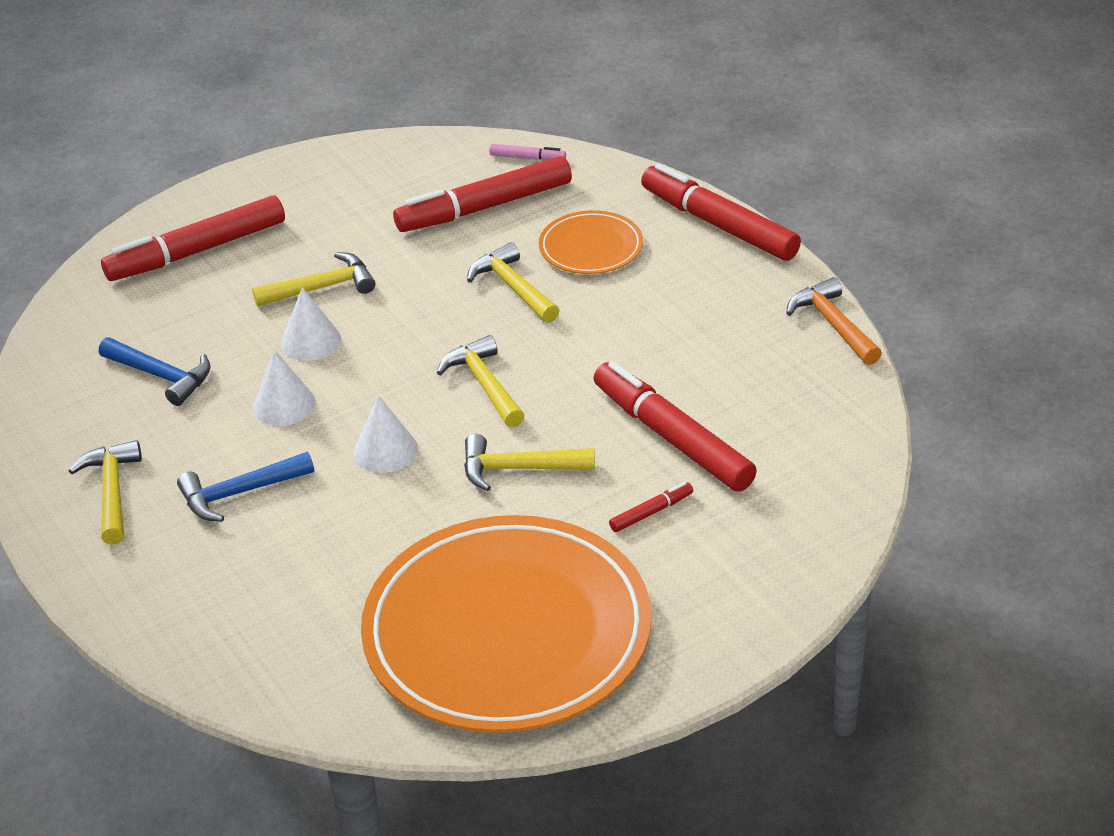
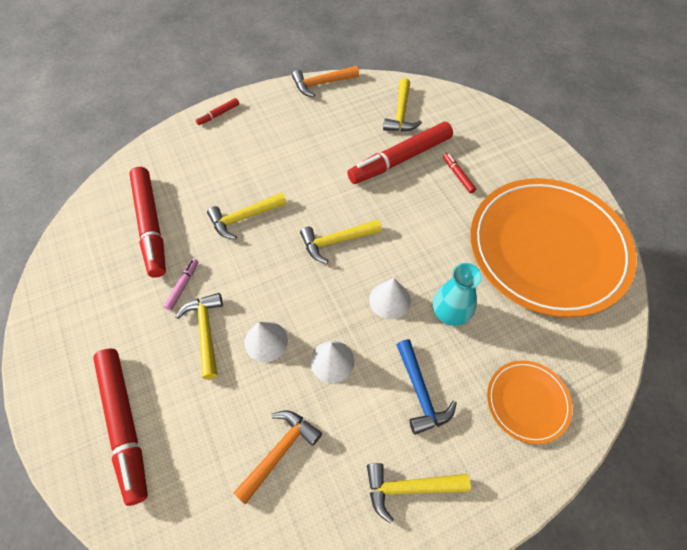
camera: 85 degrees left, 20 degrees up
(162, 376) = (280, 451): blue hammer -> orange hammer
(369, 516) = (450, 313): none -> turquoise vase
(518, 469) = (416, 231): yellow hammer -> yellow hammer (401, 114)
(527, 158) = (105, 197): pink marker -> pink marker (182, 286)
(591, 247) = (217, 174): orange plate -> orange plate (527, 402)
(719, 225) = (218, 114): red marker -> red marker, size x0.43

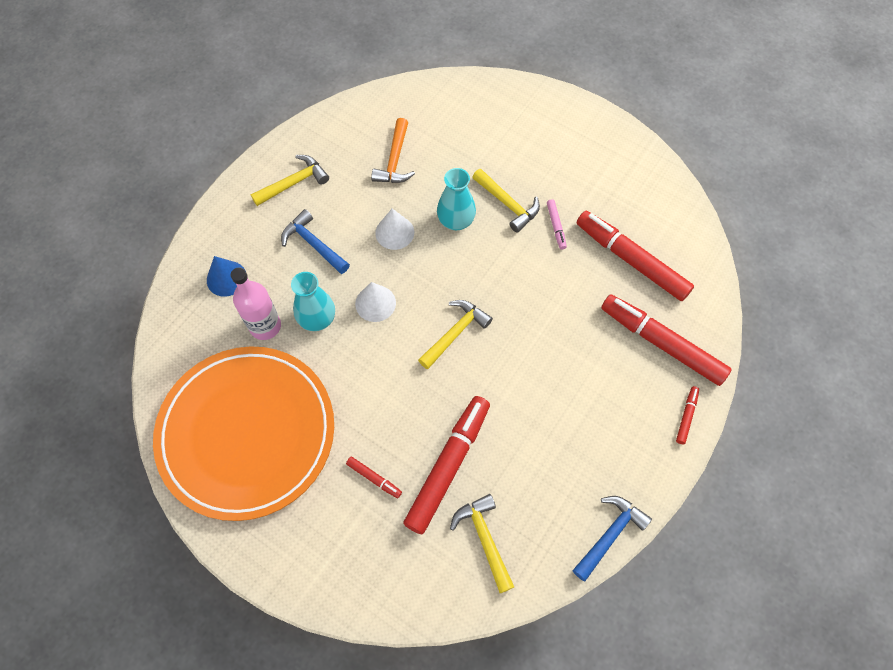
camera: 150 degrees right, 5 degrees up
(125, 424) = (512, 125): red marker -> red marker (662, 344)
(244, 218) = (556, 311): yellow hammer -> none
(266, 341) = (456, 220): white cone -> turquoise vase
(321, 84) = (610, 534): orange hammer -> blue hammer
(502, 330) = (265, 326): none -> pink bottle
(527, 402) = (226, 278): orange plate -> blue cone

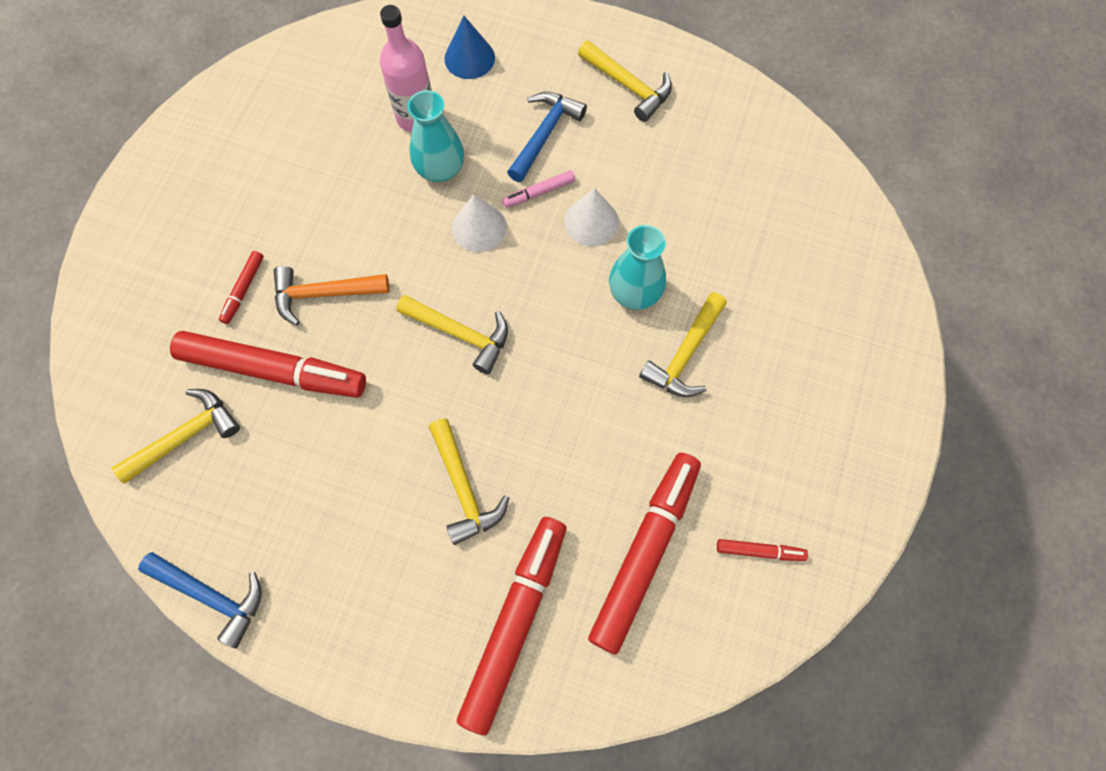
camera: 75 degrees right, 5 degrees up
(247, 433) = (276, 141): orange plate -> none
(395, 160) = (706, 192): orange hammer -> orange hammer (323, 294)
(556, 226) = (669, 429): pink marker -> pink marker (539, 192)
(568, 354) = (464, 489): none -> yellow hammer
(686, 417) = (404, 679): red marker -> red marker (759, 551)

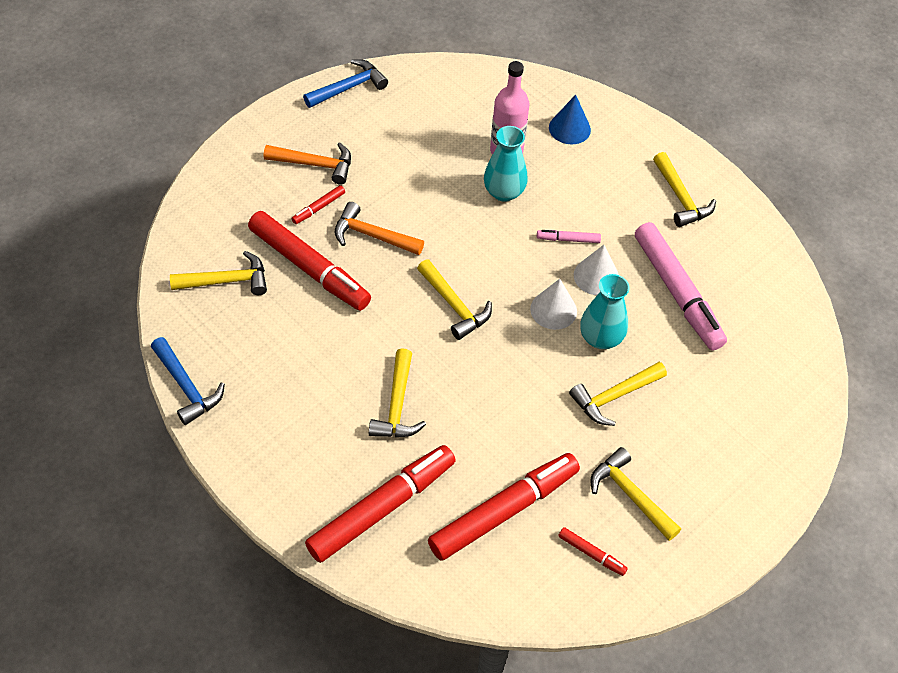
camera: 25 degrees right, 15 degrees down
(210, 237) = (315, 164): none -> orange hammer
(479, 227) = (509, 243): white cone -> white cone (553, 310)
(545, 134) = (596, 203): blue hammer -> blue hammer (349, 87)
(682, 198) = (677, 291): none -> pink marker
(761, 460) = (630, 494): none -> yellow hammer

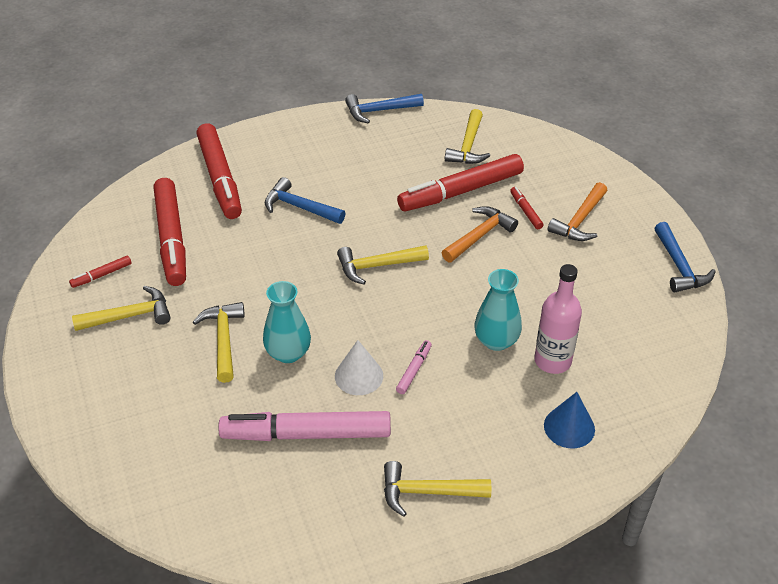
camera: 115 degrees right, 10 degrees down
(397, 405) = (299, 207): yellow hammer -> blue hammer
(553, 310) = (337, 330): white cone -> none

